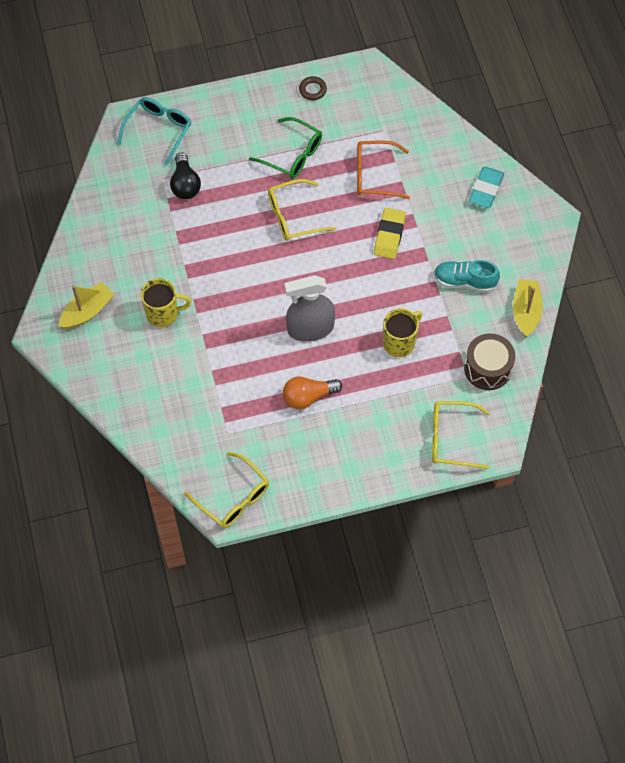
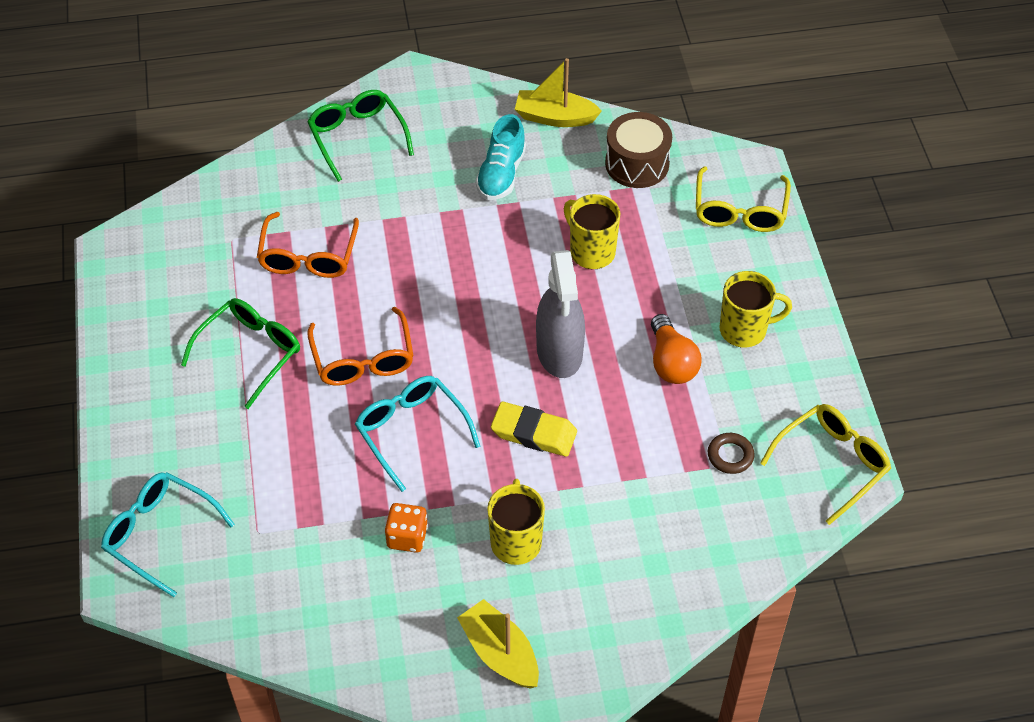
camera: 85 degrees left, 10 degrees down
(163, 255) = (407, 537): none -> orange dice
(185, 184) = (276, 500): black light bulb -> none
(240, 249) = (411, 431): none -> turquoise glasses
(293, 216) = (363, 359): yellow glasses -> orange glasses
(312, 90) = (135, 319): brown ring -> brown ring (730, 456)
(341, 442) = (744, 330): none -> yellow mug
(389, 235) = (415, 248): yellow eraser -> yellow eraser (534, 433)
(486, 189) = (357, 137): turquoise eraser -> green glasses

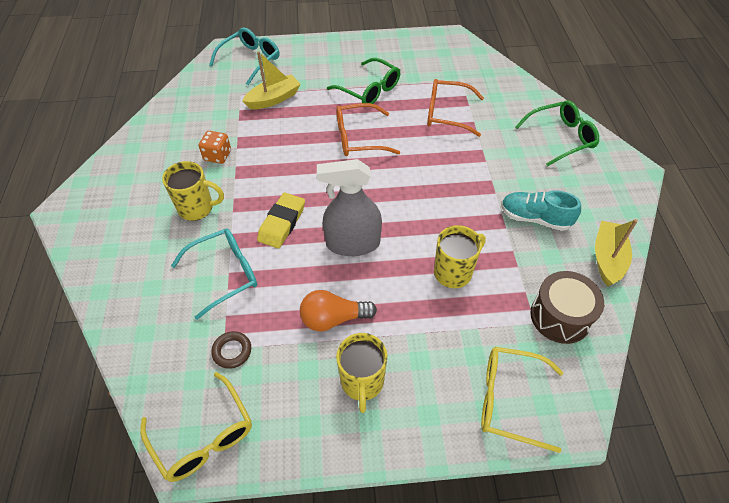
camera: 95 degrees right, 0 degrees up
(411, 431) = (296, 160): turquoise glasses -> turquoise glasses (225, 274)
(500, 653) = (119, 196): yellow boat -> yellow boat (273, 99)

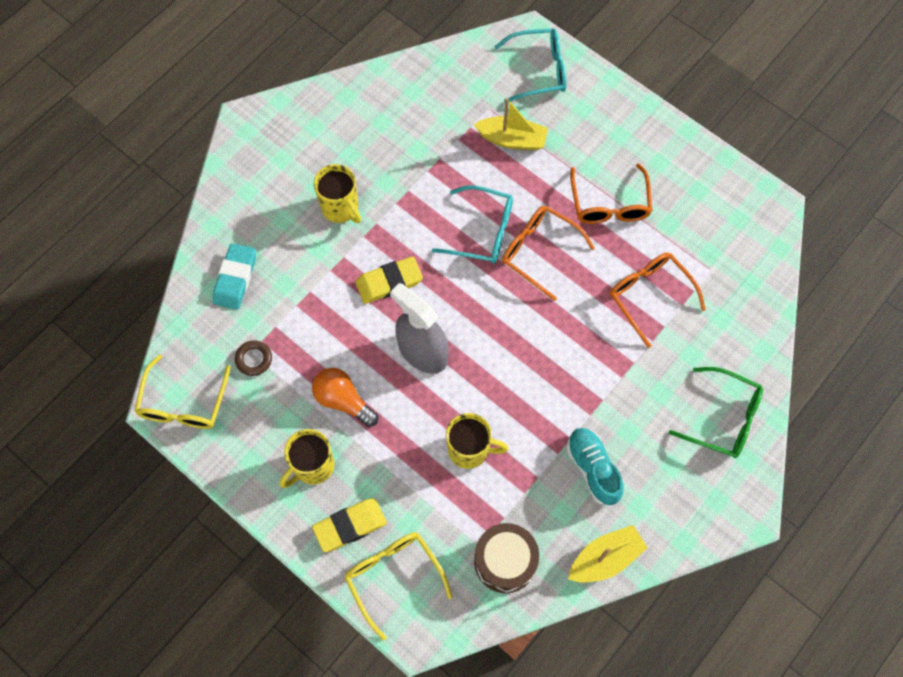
camera: 45 degrees right, 15 degrees up
(157, 310) = (235, 278): none -> turquoise eraser
(217, 156) = (404, 166): orange dice -> none
(225, 274) = (306, 290): turquoise glasses -> turquoise glasses (482, 231)
(369, 90) = (609, 204): green glasses -> orange glasses
(438, 396) = (350, 526): none -> yellow eraser

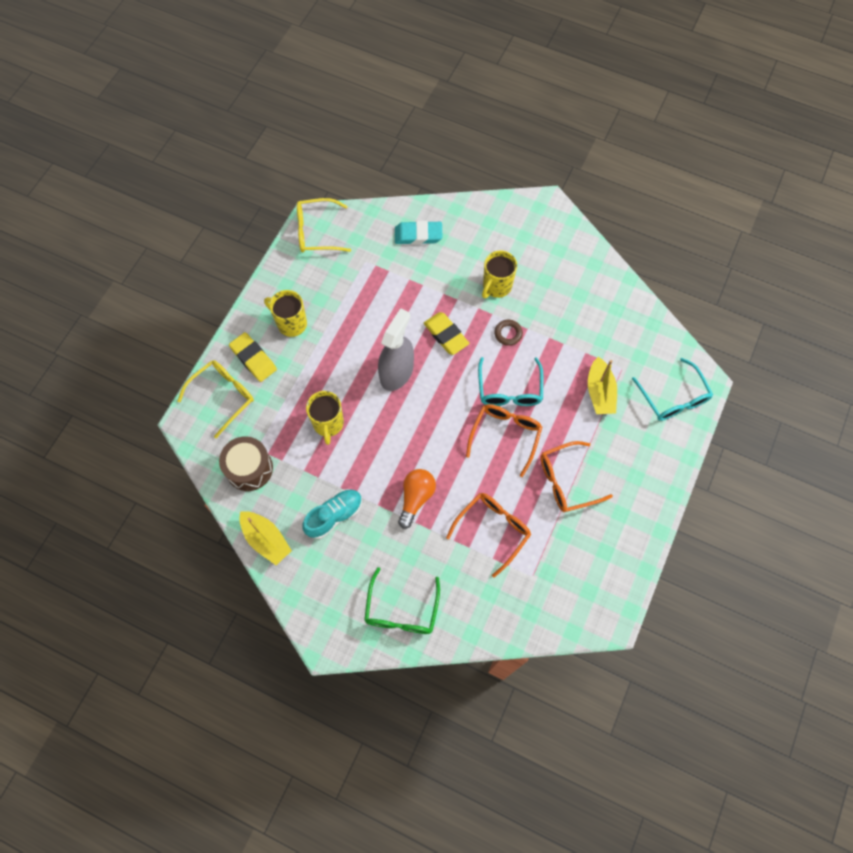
camera: 75 degrees right, 0 degrees up
(254, 359) = (360, 264): brown ring -> brown ring (508, 334)
(343, 400) = (344, 329): orange light bulb -> orange light bulb (416, 498)

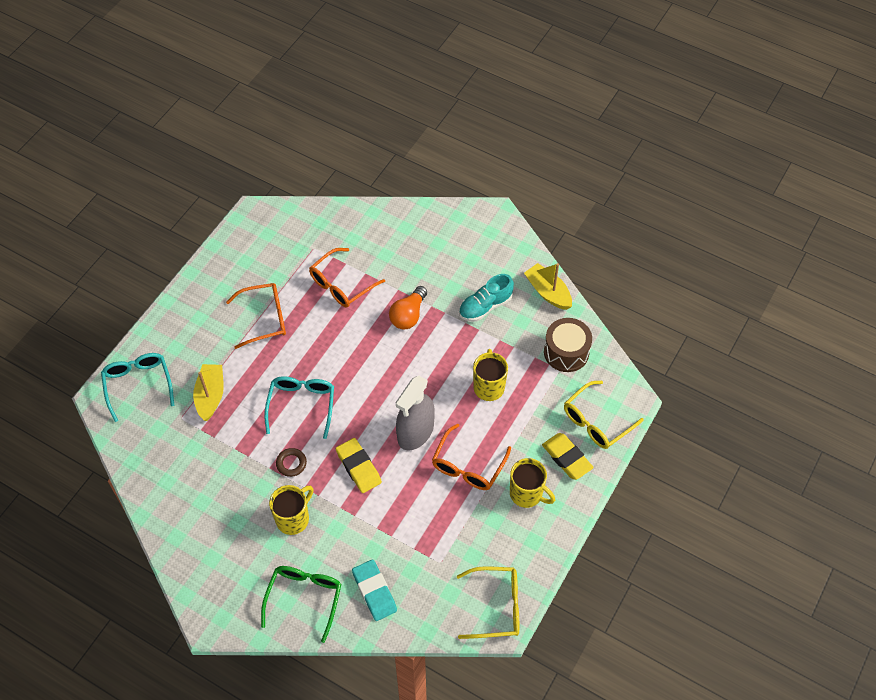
camera: 175 degrees left, 10 degrees down
(401, 610) = (430, 232): green glasses -> green glasses (304, 598)
(418, 235) = (374, 591): turquoise eraser -> turquoise eraser turned 60 degrees clockwise
(505, 436) = (314, 362): orange glasses -> orange glasses (468, 466)

